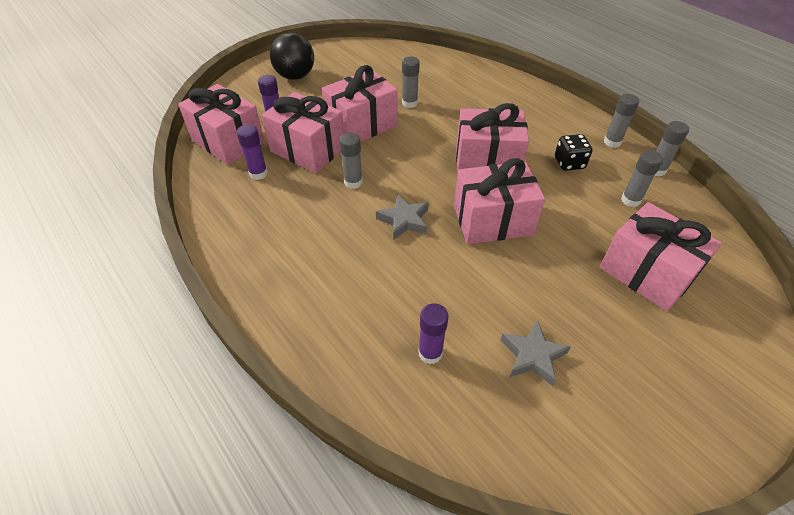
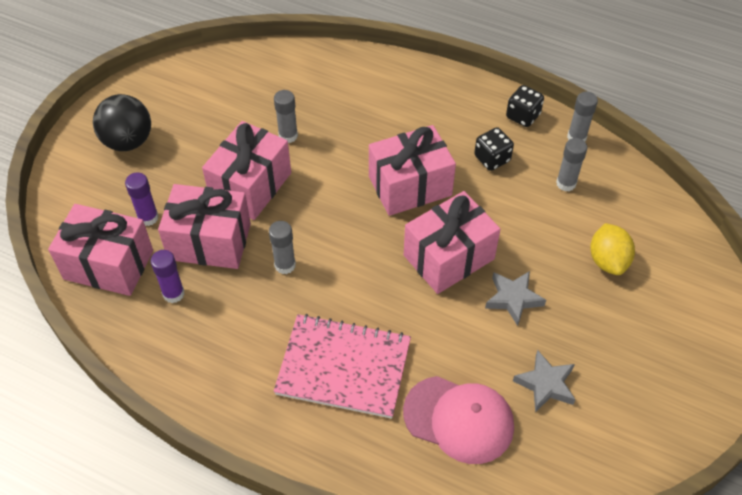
camera: 25 degrees left, 5 degrees up
(352, 270) = (343, 367): none -> pink notebook
(404, 220) = (363, 291): grey star -> grey star (513, 299)
(430, 353) = (459, 419): purple glue stick -> pink cap
(612, 142) = (522, 116): grey glue stick -> black dice
(646, 273) = (608, 261): pink gift -> yellow lemon

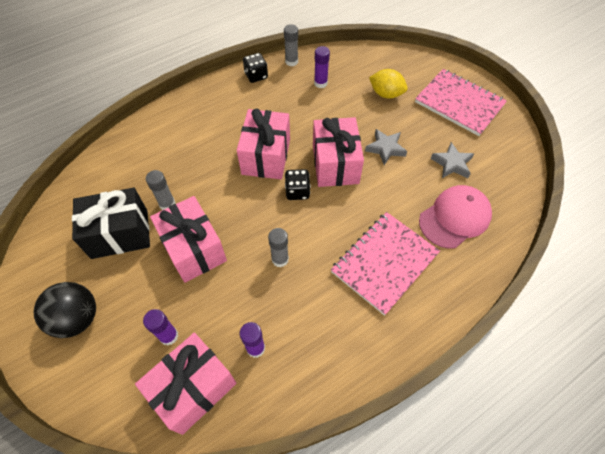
camera: 60 degrees left, 5 degrees up
(209, 242) = (225, 300): pink gift -> none
(230, 119) = (120, 234): none -> black gift
(492, 159) = (276, 106): black dice -> black dice (297, 191)
(566, 183) = (320, 83): grey glue stick -> purple glue stick
(664, 354) = (459, 103): none -> pink notebook

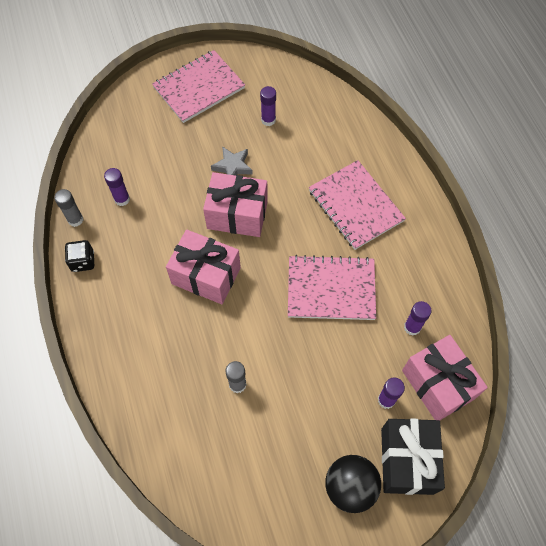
camera: 75 degrees left, 5 degrees up
(120, 234) = (261, 438): black gift -> black gift (407, 460)
(194, 249) = (300, 365): pink gift -> none
(280, 259) = (331, 289): grey glue stick -> pink notebook
(297, 191) = (259, 256): black dice -> none
(386, 94) = (162, 144): yellow lemon -> none
(452, 164) = (268, 120): grey star -> purple glue stick
(455, 218) = (325, 139): pink cap -> none

